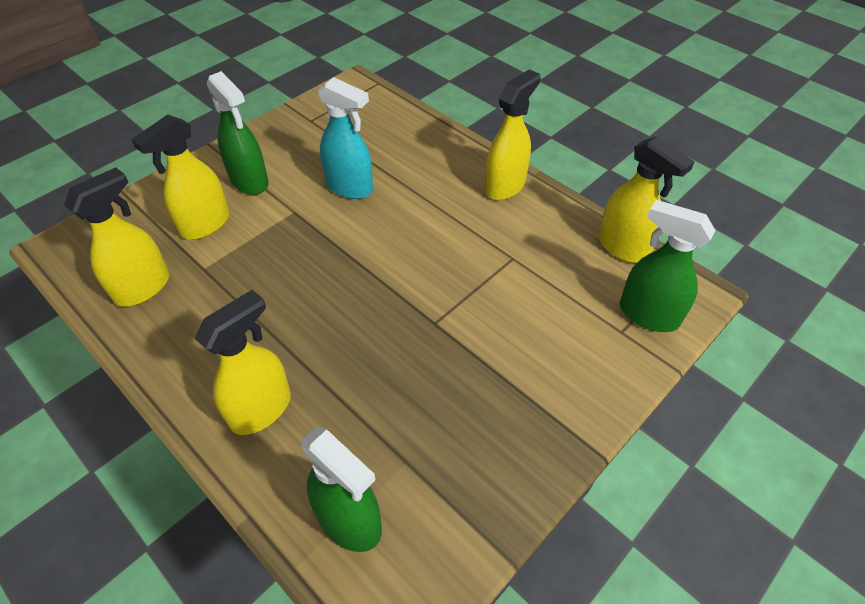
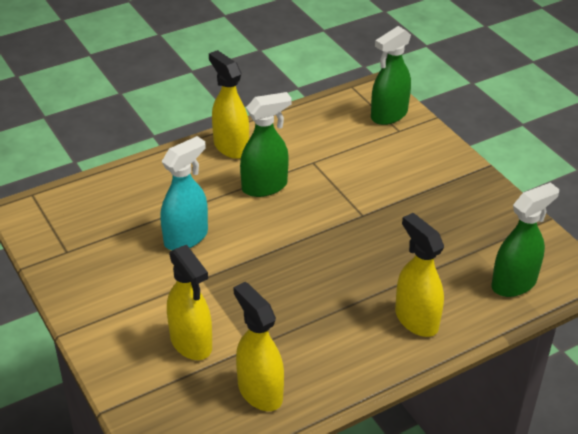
camera: 75 degrees left, 10 degrees down
(249, 181) = (142, 306): green spray bottle -> green spray bottle (265, 186)
(623, 247) = (324, 107): yellow spray bottle -> none

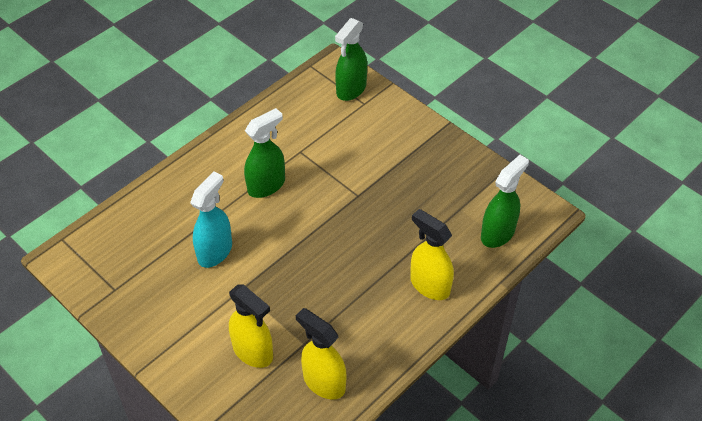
camera: 15 degrees left, 10 degrees up
(231, 147) = (224, 151): yellow spray bottle -> none

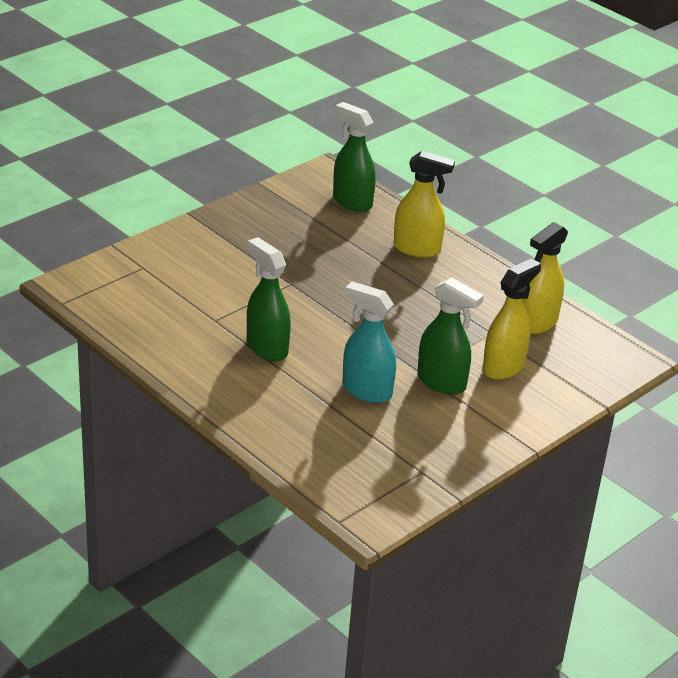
camera: 90 degrees left, 15 degrees down
(351, 89) = (115, 275): green spray bottle -> green spray bottle (442, 382)
(429, 285) = (417, 249): yellow spray bottle -> yellow spray bottle turned 120 degrees counterclockwise

